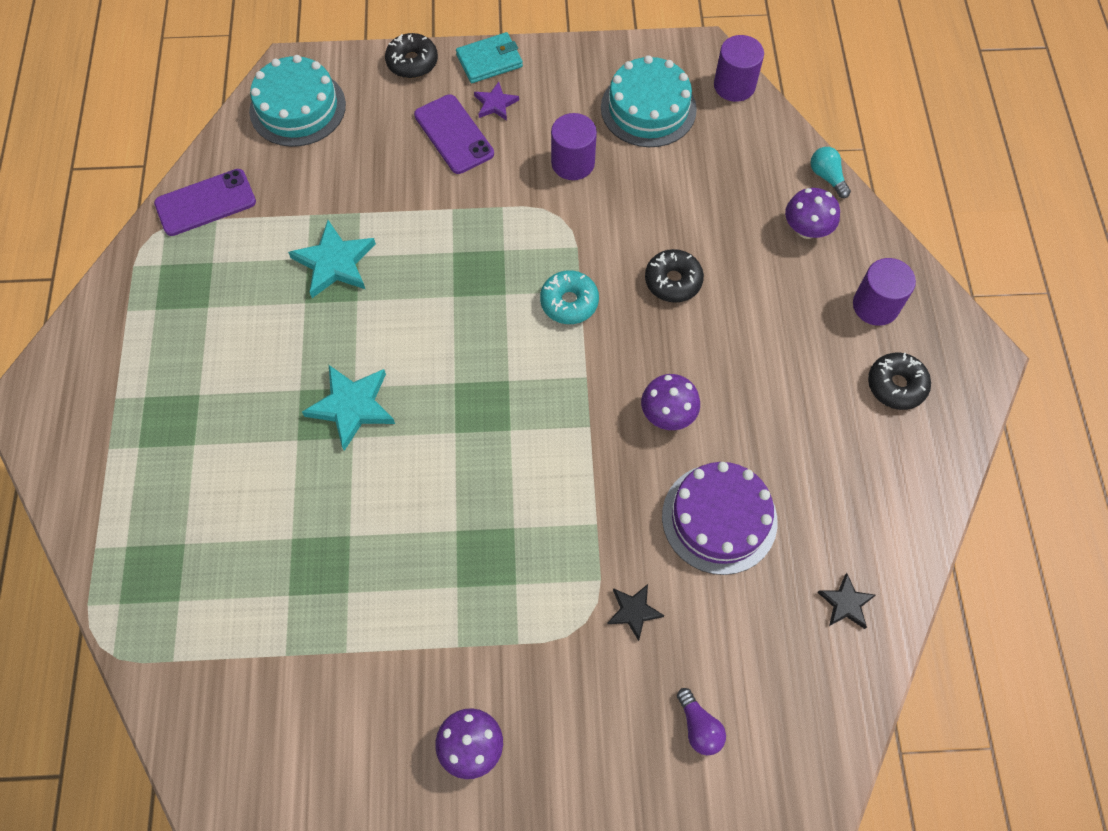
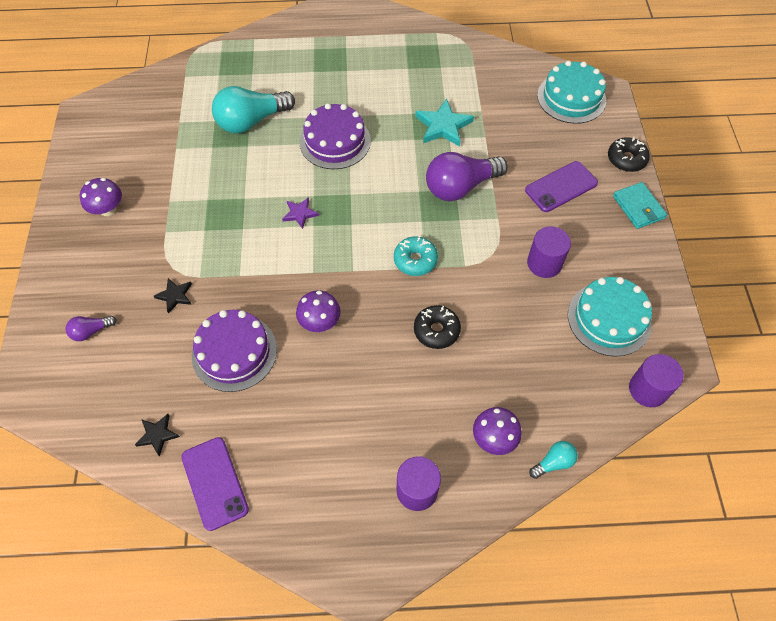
camera: 90 degrees right, 5 degrees down
(205, 203) = (486, 59): purple phone -> purple phone (215, 483)
(296, 534) = (251, 121): none -> turquoise light bulb
(352, 406) = (335, 141): turquoise star -> purple cake
(448, 246) = (460, 187): none -> purple light bulb
(495, 104) = (595, 212): purple star -> purple star (300, 214)
(896, 385) = (338, 498): black donut -> none

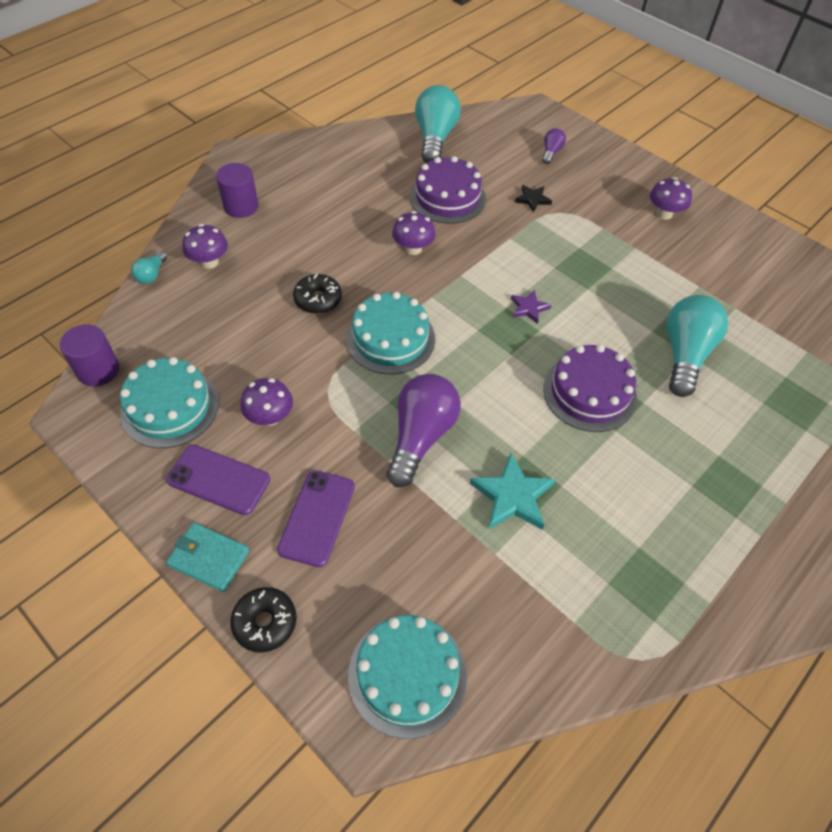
camera: 135 degrees right, 5 degrees down
(157, 435) = (435, 138): black star -> turquoise light bulb
(215, 483) = (372, 140): purple phone -> purple phone (218, 480)
(415, 260) = (390, 338): turquoise donut -> turquoise cake
(544, 263) = (270, 417): purple cylinder -> purple mushroom

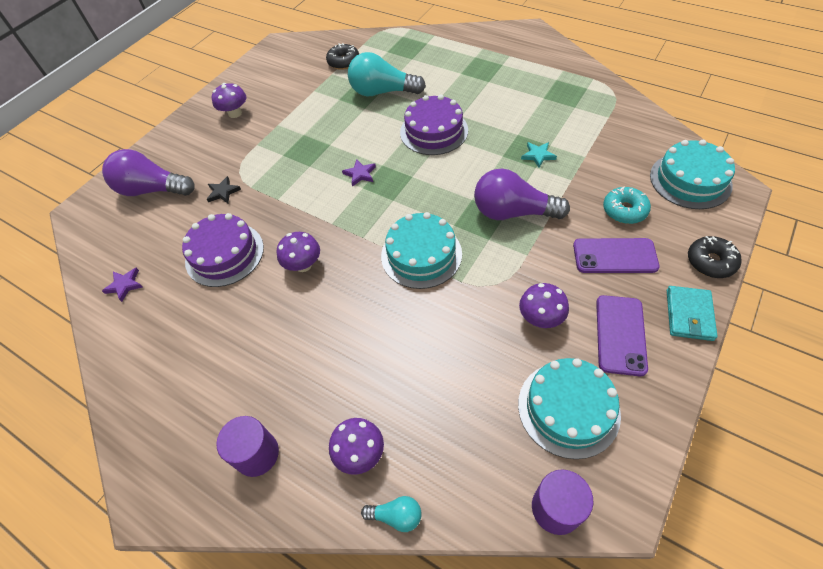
camera: 95 degrees left, 0 degrees up
(318, 299) = (390, 324): black donut -> black donut (343, 62)
(382, 560) = (624, 210): none -> turquoise donut
(435, 138) = (124, 285): turquoise light bulb -> purple star
(512, 496) = (538, 155): turquoise star -> turquoise star, size x0.57
(551, 152) = (152, 190): purple light bulb -> purple light bulb, size x2.13

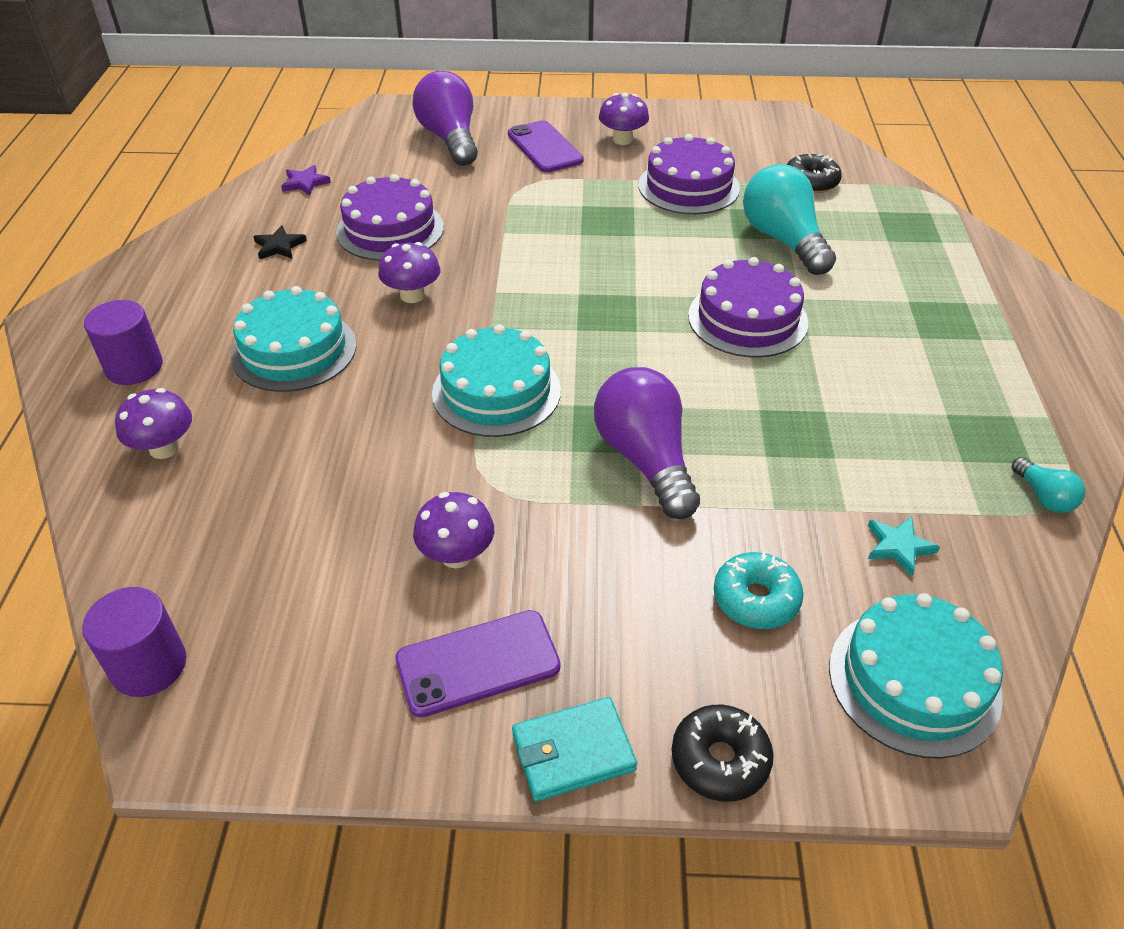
camera: 55 degrees right, 10 degrees down
(223, 192) = (484, 188): black star -> black star (279, 246)
(305, 106) = (688, 186): none -> purple cake
(360, 174) = (601, 282): purple star -> none
(396, 516) = (93, 510): turquoise light bulb -> turquoise light bulb (1043, 496)
(538, 155) = (796, 450): turquoise star -> turquoise star (898, 547)
(568, 408) = (311, 634): turquoise cake -> turquoise cake (294, 350)
(614, 256) = (639, 613): purple phone -> purple phone (544, 147)

